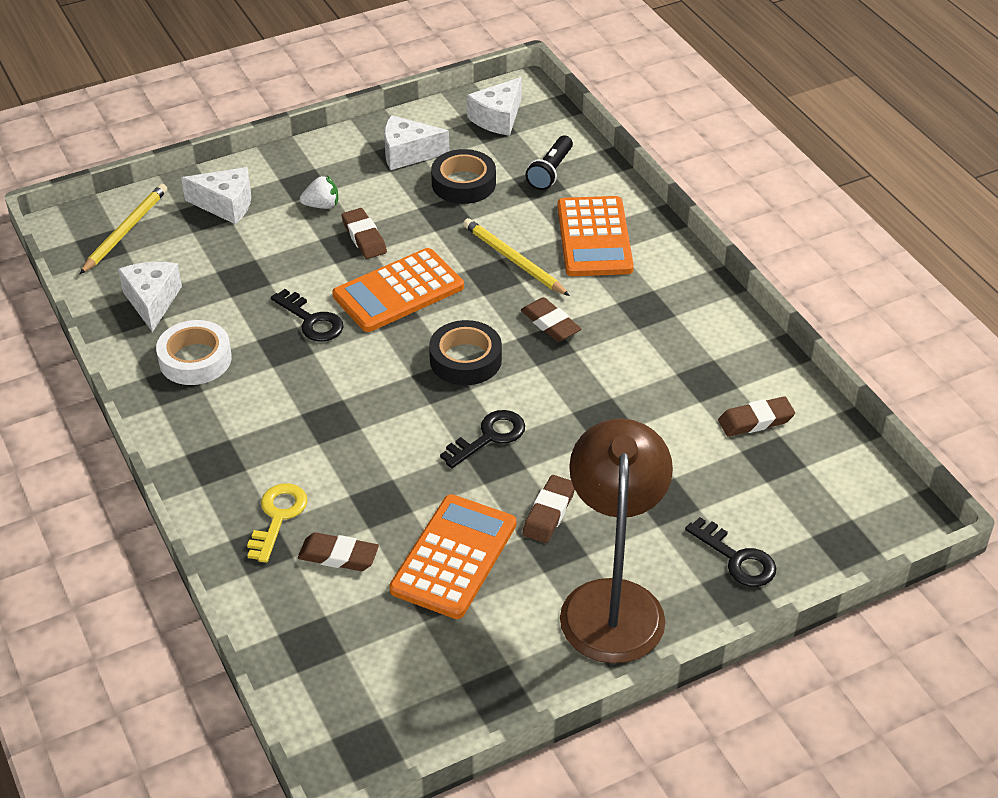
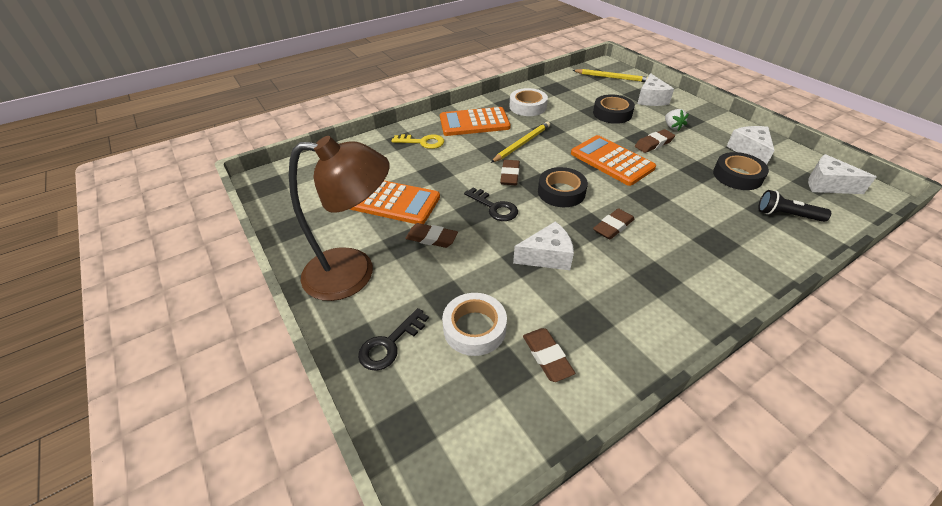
camera: 85 degrees right, 0 degrees up
(152, 301) = (564, 91): white cheese -> white cheese (547, 256)
(258, 260) = (612, 113): none -> black tape
(311, 320) = (571, 135): black key -> none
(338, 556) = (396, 163): brown eraser -> brown eraser (510, 175)
(513, 260) = (671, 204): yellow pencil -> yellow pencil (522, 144)
(594, 238) = (724, 244): orange calculator -> orange calculator (474, 123)
(715, 478) = (474, 328): none -> white tape

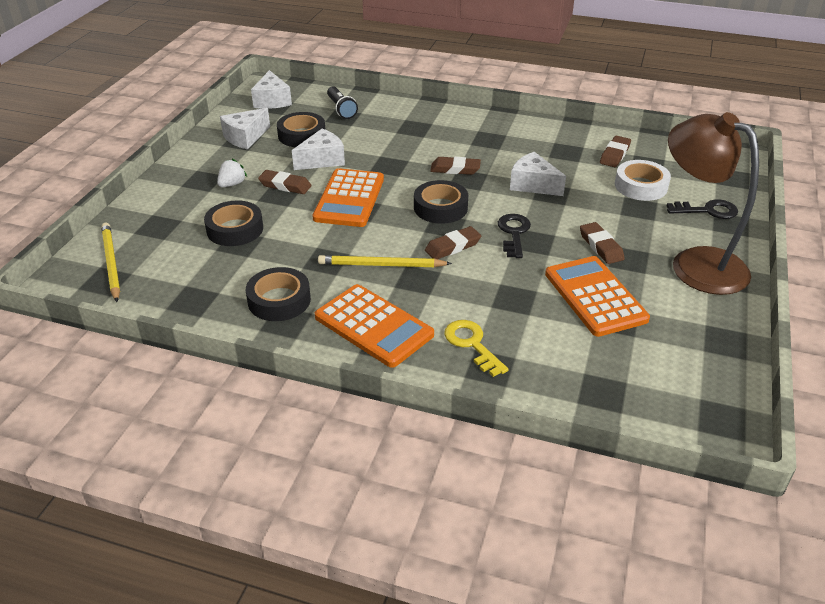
camera: 130 degrees left, 5 degrees down
(528, 106) = (279, 300): white tape -> black tape
(651, 99) = (165, 214): white cheese -> white cheese (322, 160)

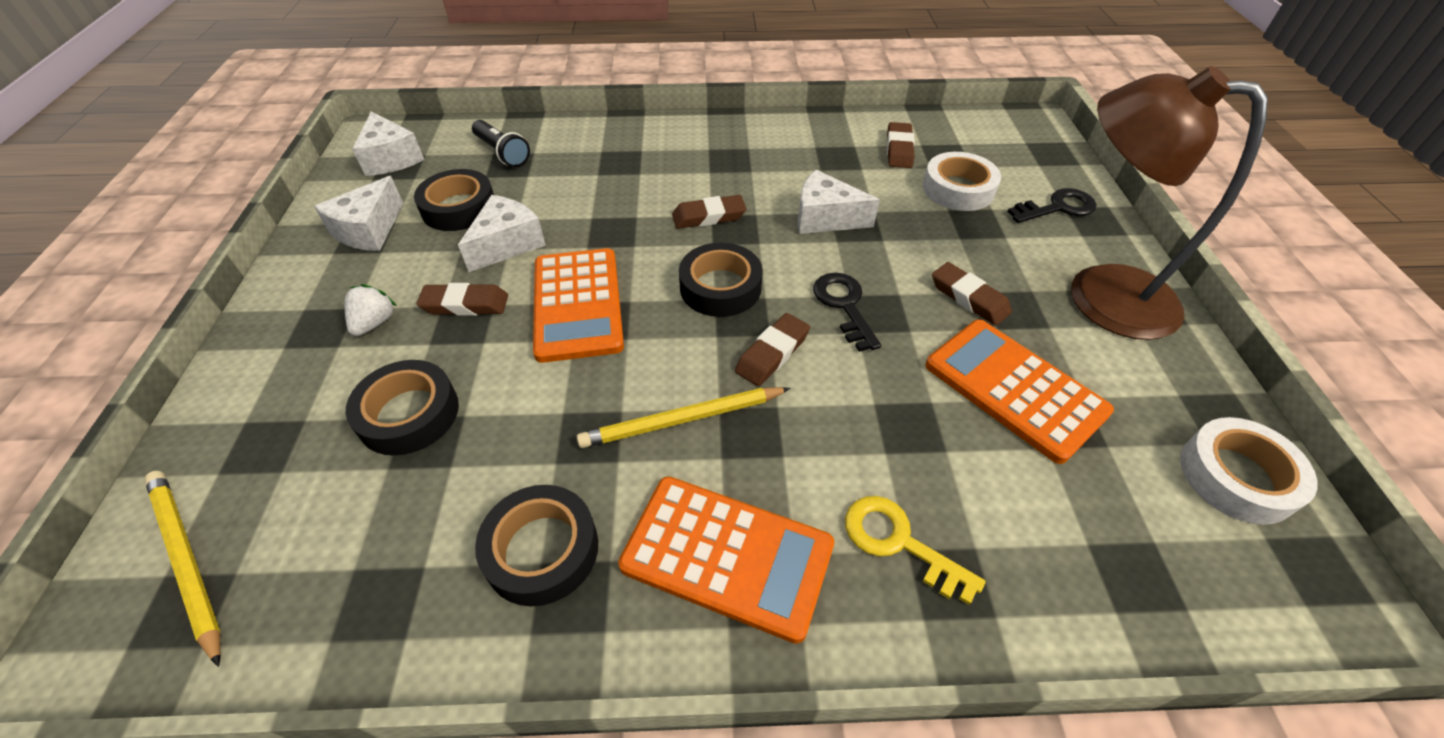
camera: 20 degrees left, 10 degrees up
(707, 369) = (1236, 477): none -> white tape

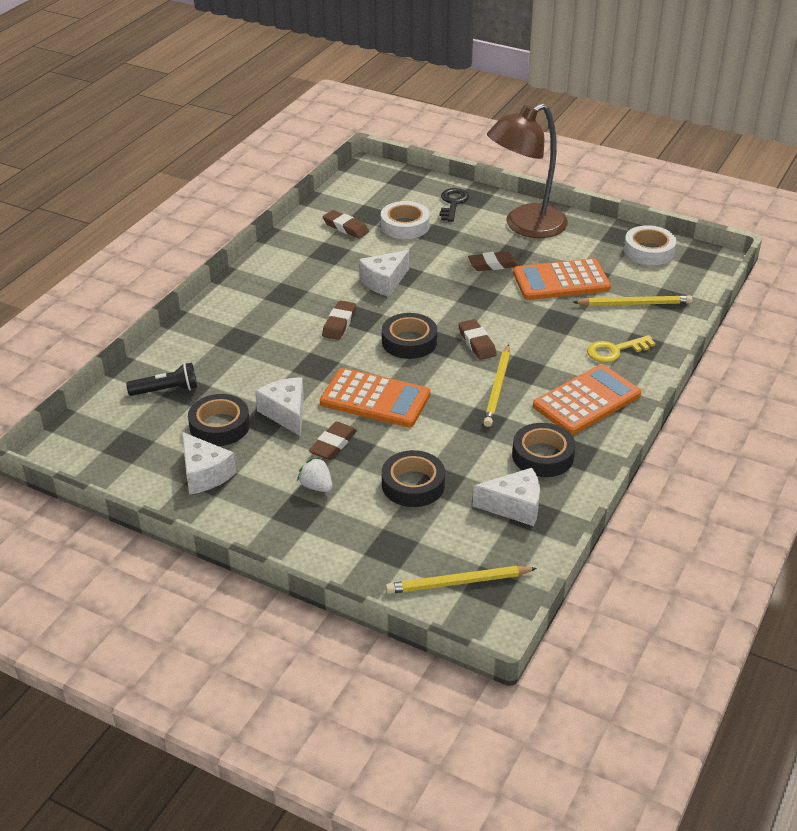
camera: 60 degrees left, 10 degrees down
(391, 158) = (112, 448): white cheese -> white cheese (514, 506)
(844, 306) = (463, 306): black key -> none
(1061, 518) = (634, 304): none -> yellow pencil

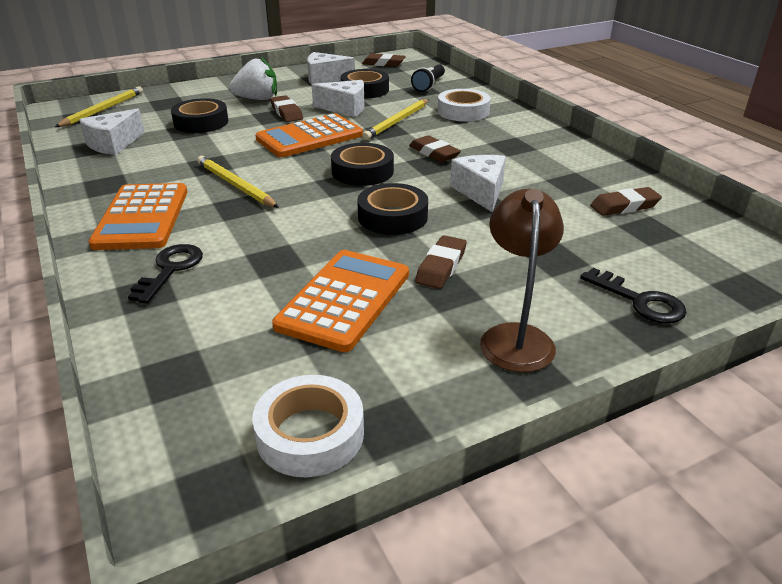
camera: 125 degrees right, 5 degrees down
(316, 486) = (257, 99): white strawberry -> white strawberry, size x1.60
(405, 226) = (599, 242): white tape -> white tape (463, 112)
(476, 343) = (311, 200): brown eraser -> brown eraser (383, 63)
(525, 226) = (515, 337): brown lamp -> brown lamp, size x0.64
(543, 456) = (130, 171): black tape -> black tape (392, 217)
(615, 351) = (170, 269): yellow key -> black key
(634, 304) = (217, 334): yellow pencil -> yellow pencil (397, 121)

